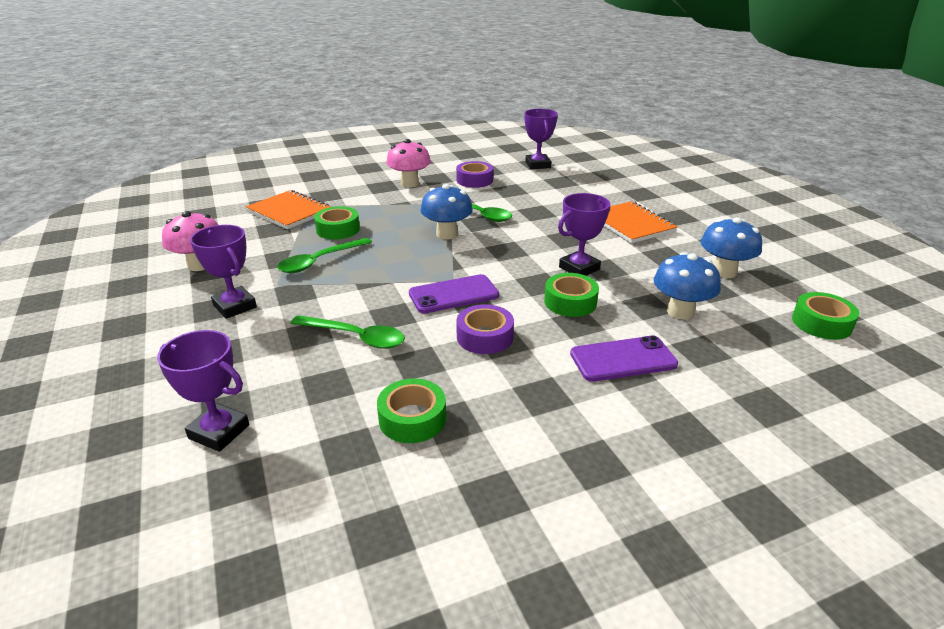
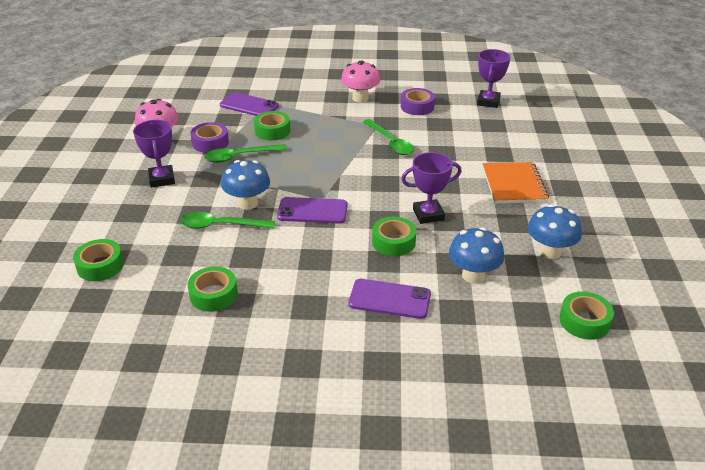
camera: 25 degrees right, 5 degrees up
(219, 432) = (100, 266): purple trophy -> green tape
(289, 212) = (249, 105): orange notebook -> purple phone
(355, 337) = (221, 225): green spoon -> green spoon turned 135 degrees clockwise
(447, 234) = (350, 156): blue mushroom -> blue mushroom (248, 203)
(485, 337) = (306, 251): purple tape -> purple tape (210, 143)

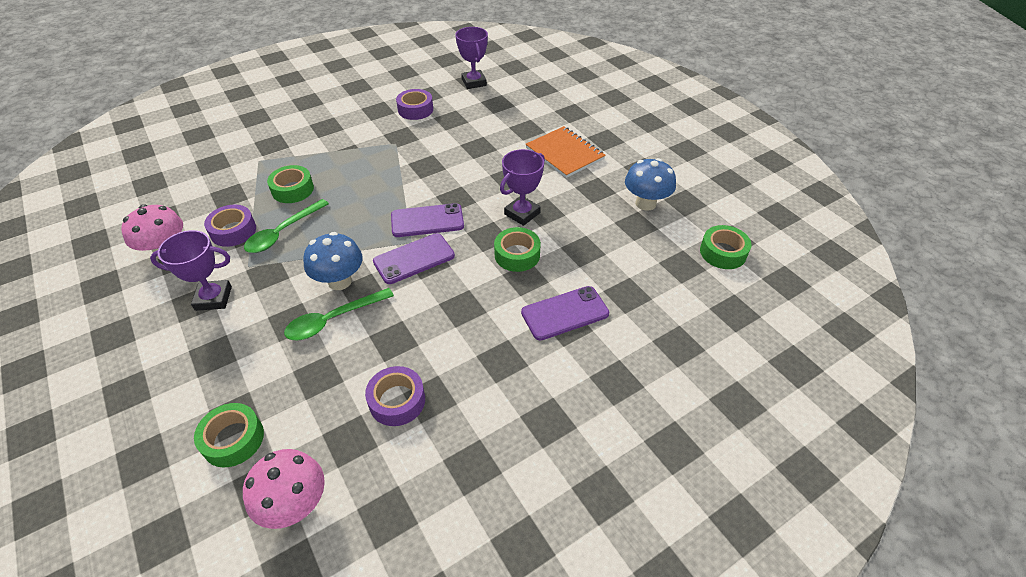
camera: 35 degrees left, 10 degrees up
(162, 179) = (213, 298): purple trophy -> purple trophy turned 45 degrees counterclockwise
(213, 295) = (397, 401): green tape -> purple tape
(249, 105) = (240, 171): purple phone -> purple phone (427, 221)
(360, 98) = (353, 120): pink mushroom -> pink mushroom (295, 505)
(390, 142) = (423, 155): green spoon -> none
(473, 275) = (610, 254): blue mushroom -> none

